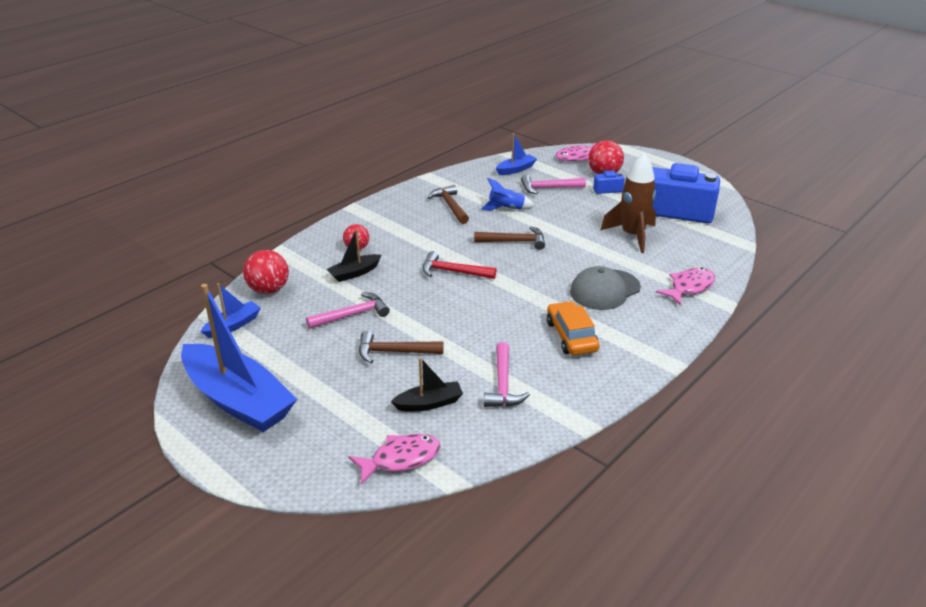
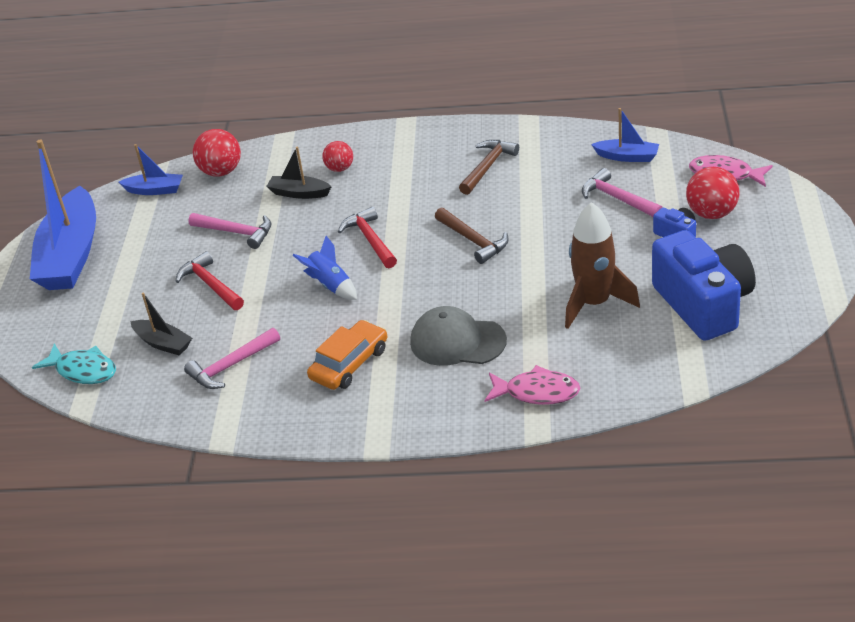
camera: 55 degrees right, 5 degrees up
(394, 352) = (210, 285): brown hammer -> red hammer
(401, 459) = (83, 370): pink fish -> turquoise fish
(506, 208) = (532, 199): blue rocket -> blue rocket (330, 285)

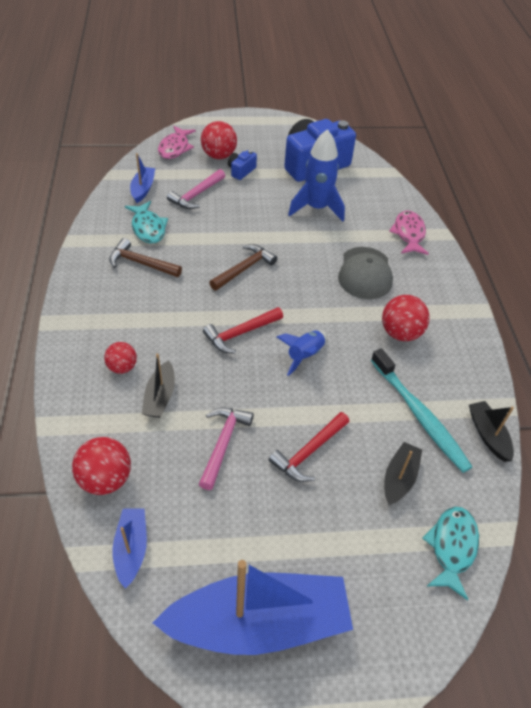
camera: 105 degrees left, 10 degrees up
(190, 417) = (488, 435): none -> black boat
(230, 366) = (419, 415): pink hammer -> turquoise toothbrush
(349, 364) = (400, 333): orange car -> red ball
(549, 166) = (148, 228): none -> turquoise fish
(594, 303) = (316, 208): brown rocket -> blue rocket

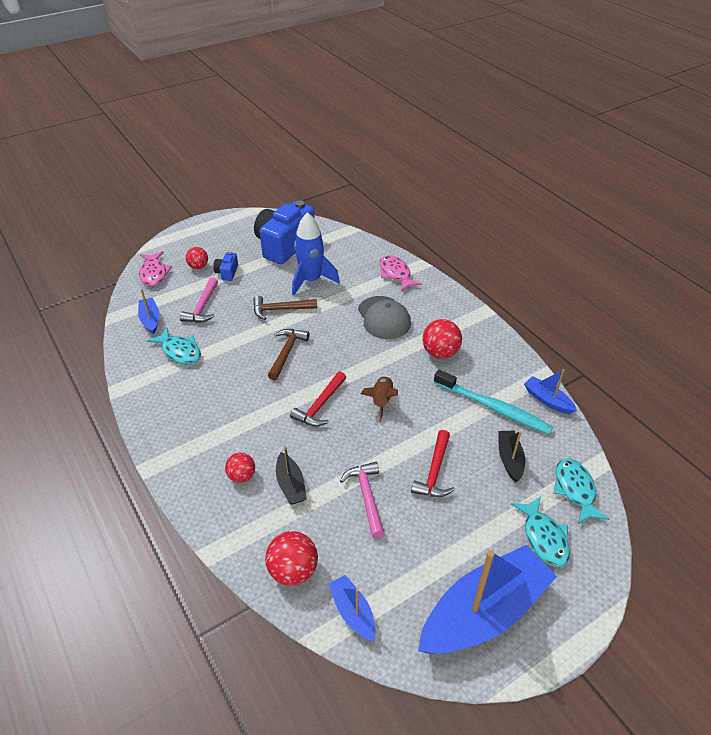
camera: 25 degrees left, 5 degrees down
(141, 263) = (195, 384): brown hammer -> brown hammer (280, 310)
(219, 156) = (198, 266): red ball -> red ball, size x0.64
(304, 355) = (381, 401): blue rocket -> brown rocket
(379, 580) = (543, 537): none -> turquoise fish
(488, 435) = (547, 400): black boat -> blue boat

